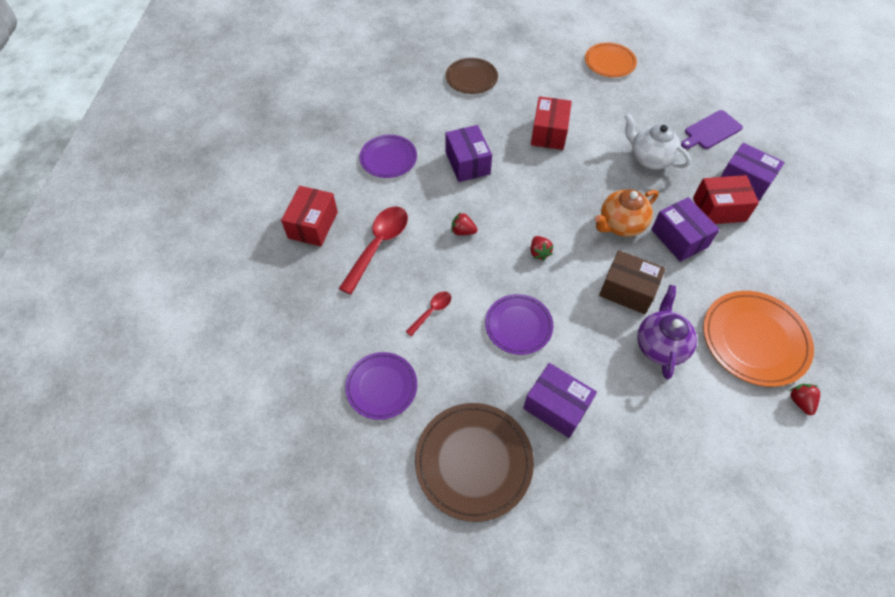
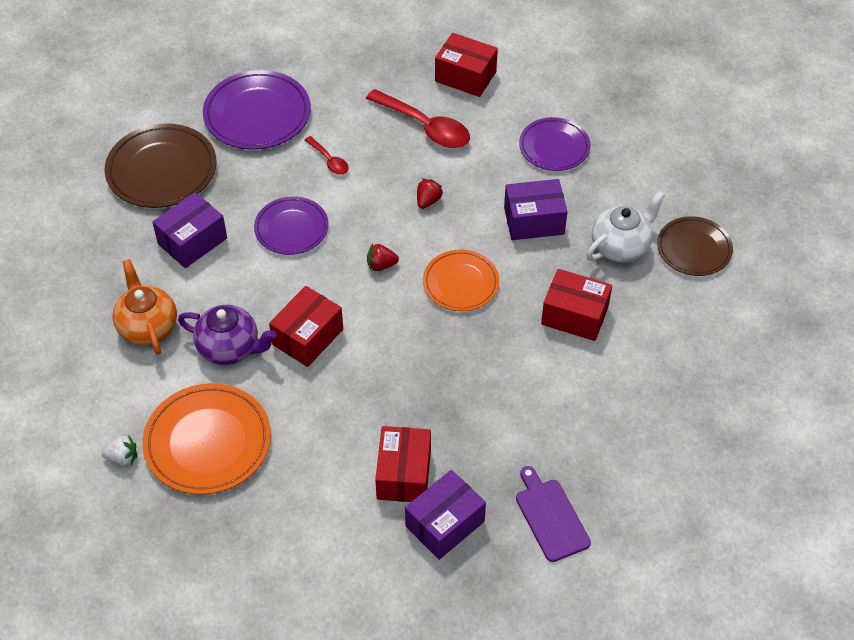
camera: 100 degrees right, 5 degrees down
(381, 387) = (257, 114): purple plate -> purple plate, size x1.54
(609, 62) = (717, 426): orange plate -> orange plate (461, 283)
(620, 225) = (403, 356): orange teapot -> orange teapot (147, 327)
(627, 290) = (307, 337): brown box -> red box
(649, 158) = (508, 420): white teapot -> white teapot (621, 247)
(679, 238) = (368, 413): purple box -> none
(800, 402) = (122, 458): red strawberry -> white strawberry

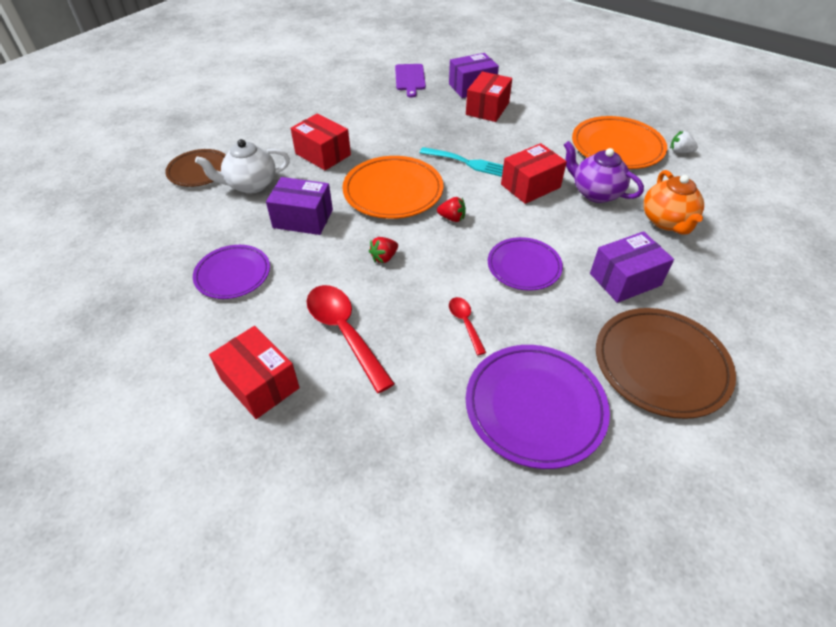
camera: 160 degrees left, 5 degrees down
(392, 353) = (468, 163): none -> turquoise fork
(461, 283) = (393, 191): orange plate -> orange plate, size x1.54

